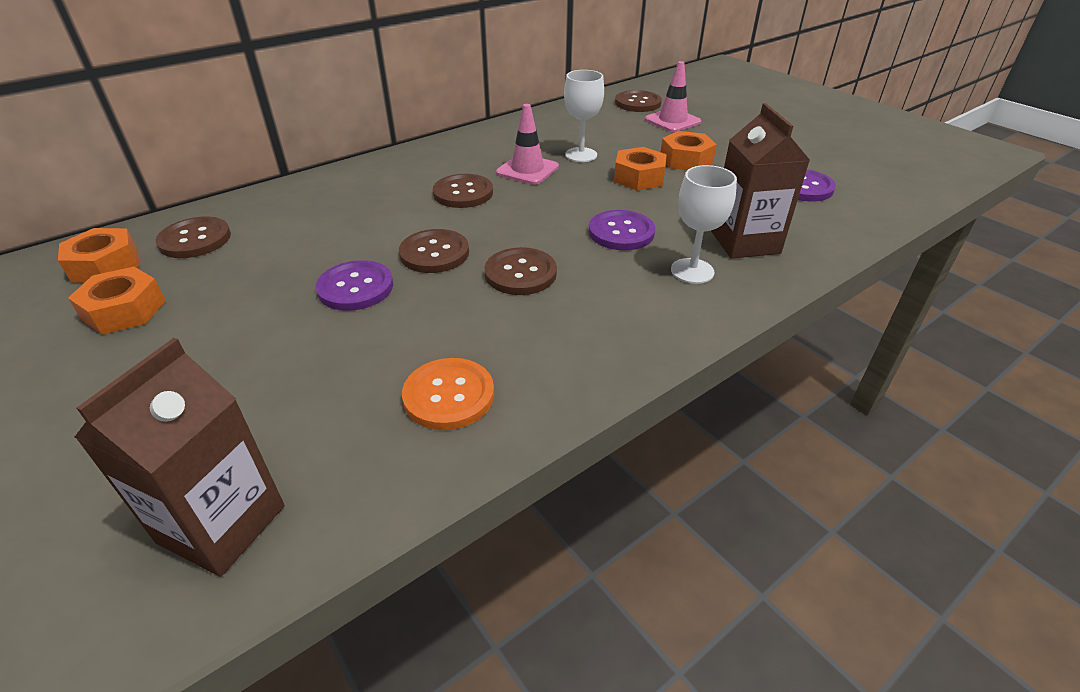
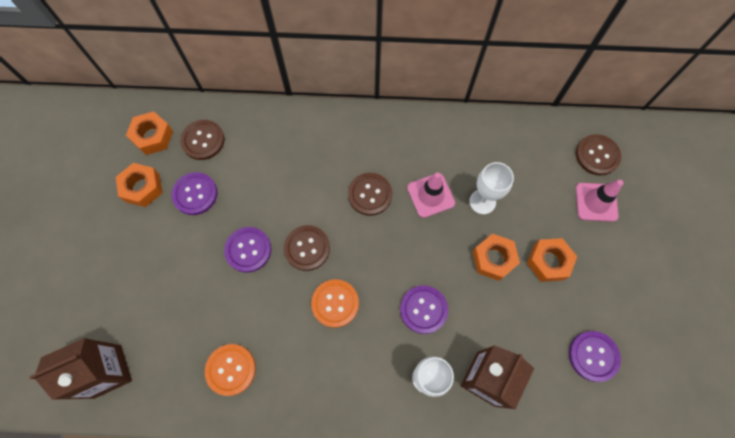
camera: 40 degrees right, 30 degrees up
(224, 280) = (195, 194): none -> purple button
(520, 273) = (335, 303): brown button -> orange button

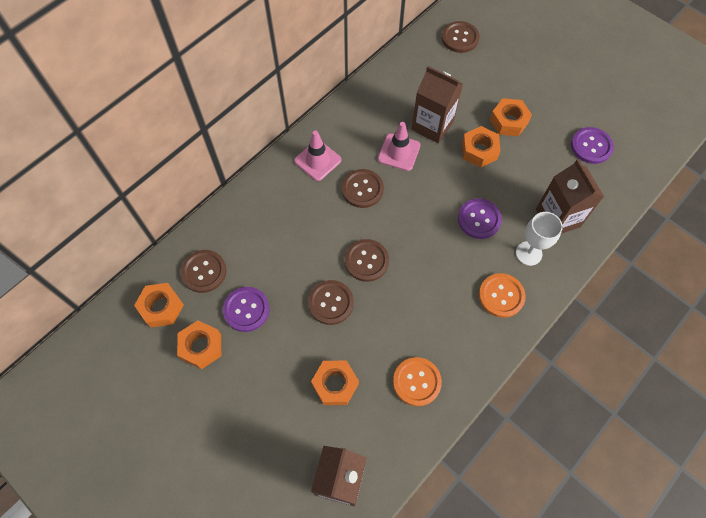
camera: 50 degrees left, 5 degrees down
(182, 307) = (335, 384): none -> orange nut
(248, 250) = (330, 303): purple button -> brown button
(335, 303) = (426, 272): orange button -> orange button (501, 296)
(482, 201) = (432, 125): white goblet -> brown carton
(596, 202) = (491, 64): pink traffic cone -> pink traffic cone (317, 160)

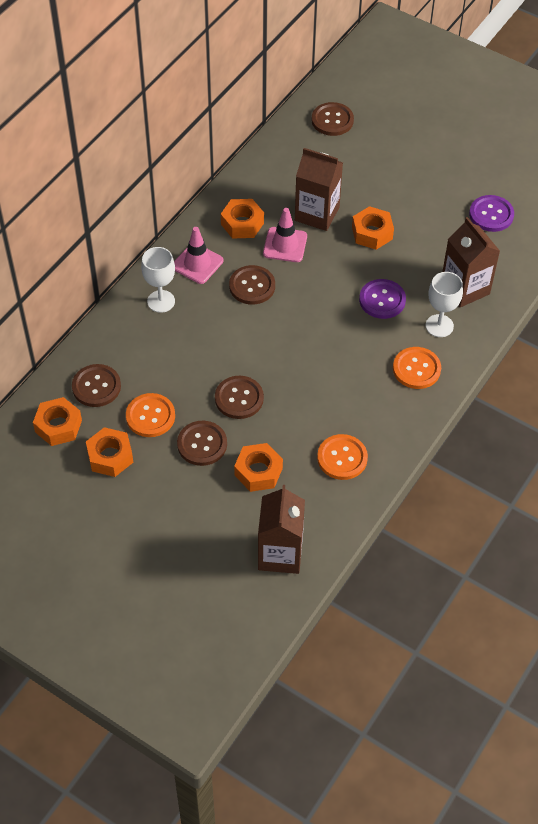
camera: 10 degrees left, 10 degrees down
(246, 309) = (150, 416): purple button -> orange button
(278, 193) = (161, 301): none -> white goblet
(366, 261) = (269, 354): brown button -> brown button (202, 444)
(508, 121) = (399, 200): orange nut -> orange nut (242, 223)

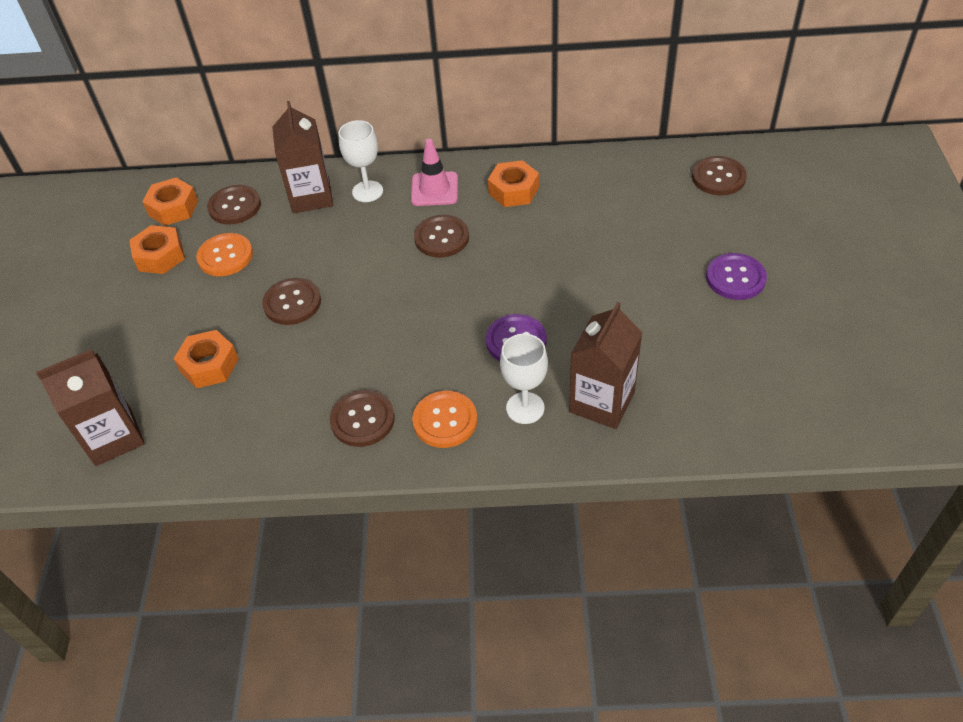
camera: 60 degrees right, 5 degrees down
(202, 444) = (216, 307): brown button -> brown button (362, 420)
(285, 245) = (517, 232): pink traffic cone -> none
(317, 214) = (581, 232): brown carton -> brown carton (311, 196)
(342, 458) = (272, 422): orange button -> none
(372, 233) = (600, 284): orange nut -> none
(491, 214) = (737, 367): purple button -> purple button (735, 278)

